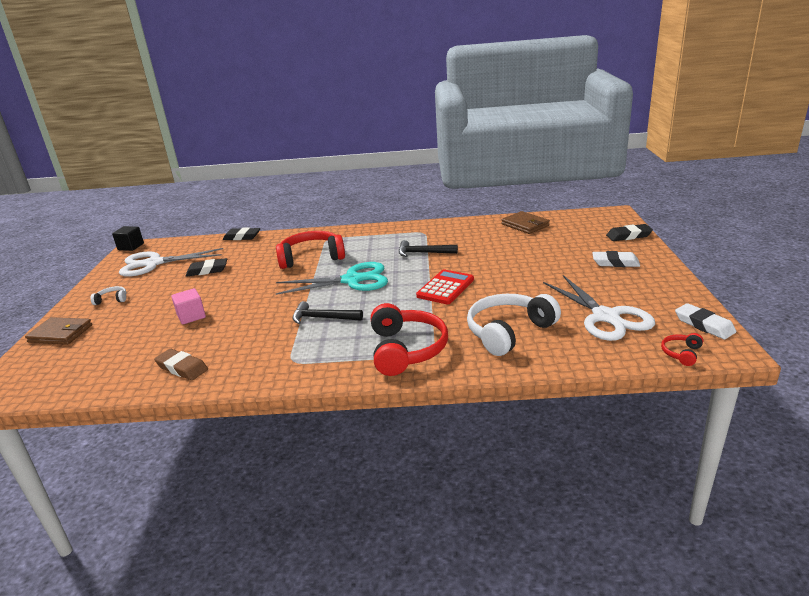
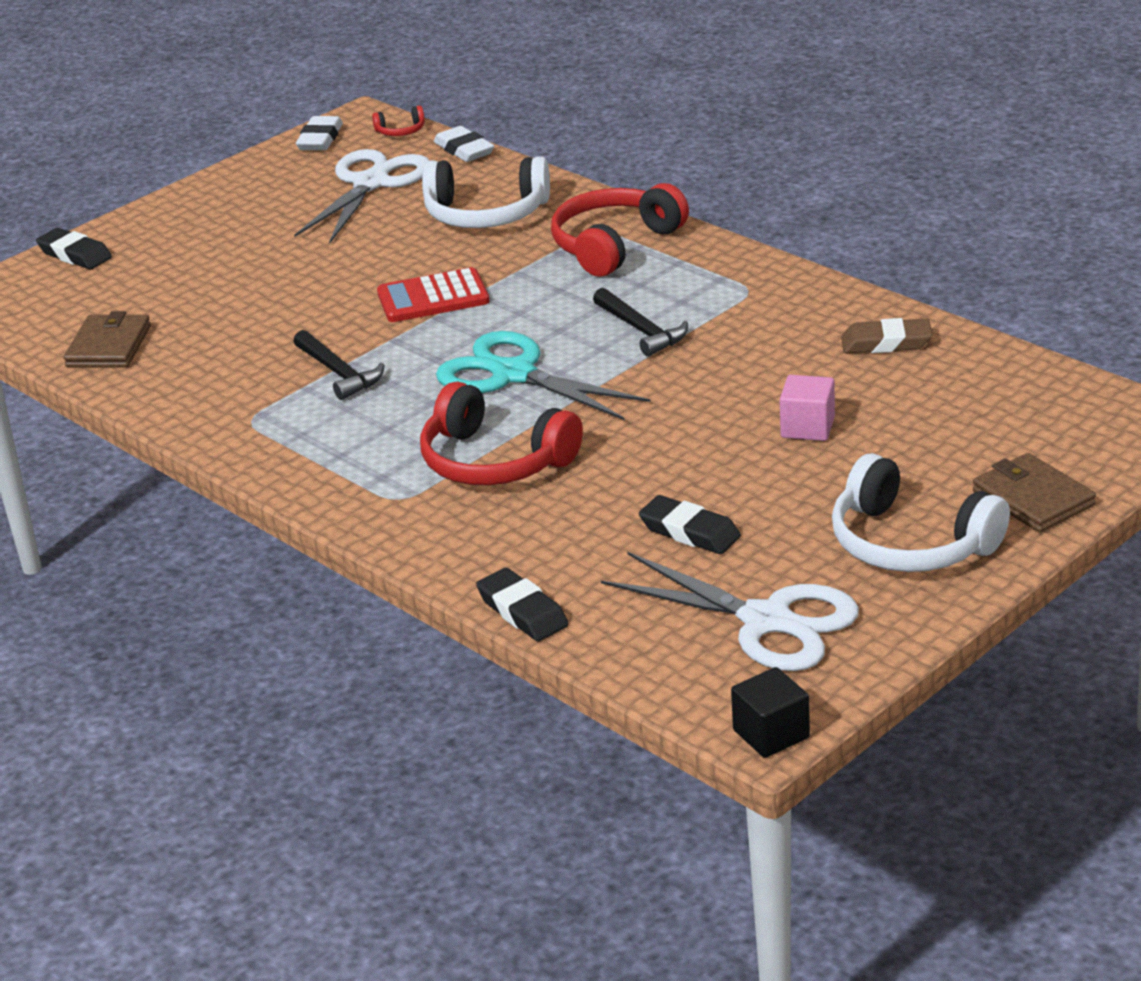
camera: 135 degrees left, 5 degrees up
(112, 300) = (910, 543): white headphones -> white headphones, size x2.28
(182, 368) = (886, 343): brown eraser -> brown eraser turned 75 degrees counterclockwise
(615, 263) = (196, 230): white eraser -> white eraser (464, 150)

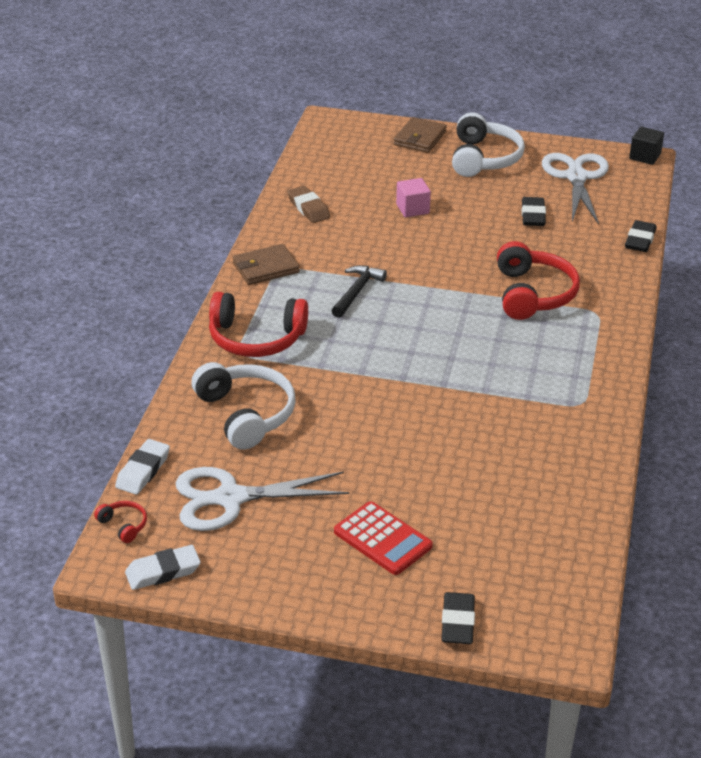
camera: 125 degrees left, 5 degrees up
(108, 346) = (562, 519): brown wallet -> brown wallet (266, 268)
(338, 373) = (500, 391): black hammer -> none
(433, 297) = (379, 390): red calculator -> red calculator (382, 539)
(514, 375) = (443, 320): turquoise scissors -> none

